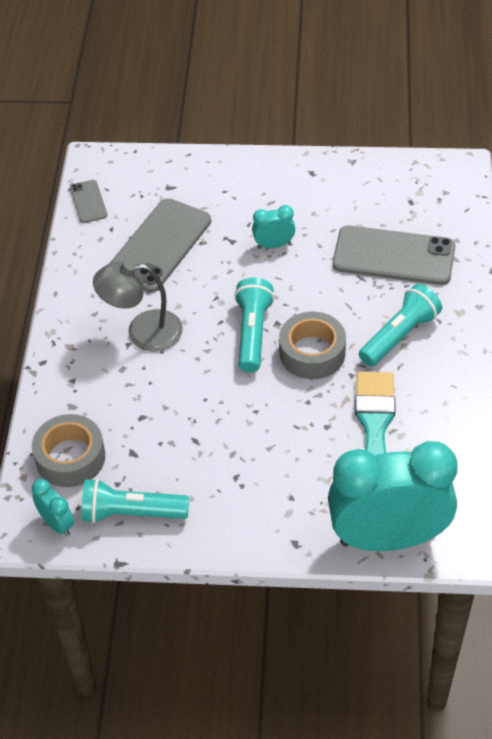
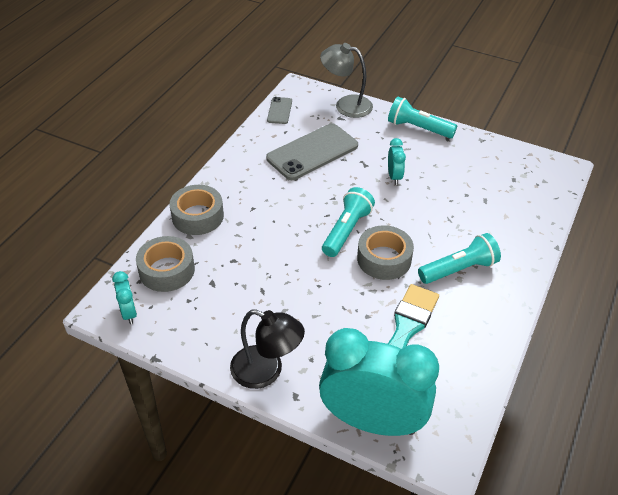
camera: 20 degrees right, 5 degrees down
(67, 378) = (197, 216): none -> grey tape
(131, 513) = (185, 325): turquoise flashlight -> turquoise flashlight (418, 128)
(143, 331) = (268, 203): grey lamp -> grey lamp (346, 105)
(250, 529) = (266, 371): none -> black lamp
(274, 245) = (394, 176): turquoise clock -> turquoise clock turned 75 degrees clockwise
(394, 256) = (482, 212): grey phone -> none

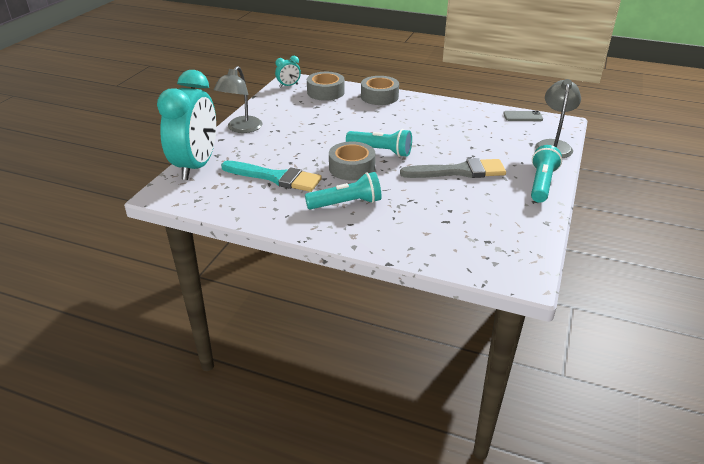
camera: 85 degrees right, 10 degrees down
(266, 371) = (241, 129): black lamp -> grey lamp
(312, 152) = (473, 133): grey phone -> none
(394, 176) = (459, 171): turquoise clock -> grey brush
(459, 269) = (346, 203): turquoise flashlight -> turquoise flashlight turned 75 degrees counterclockwise

